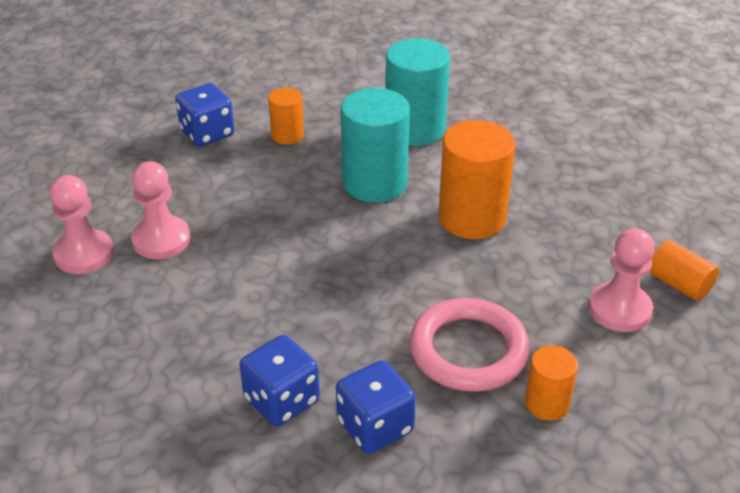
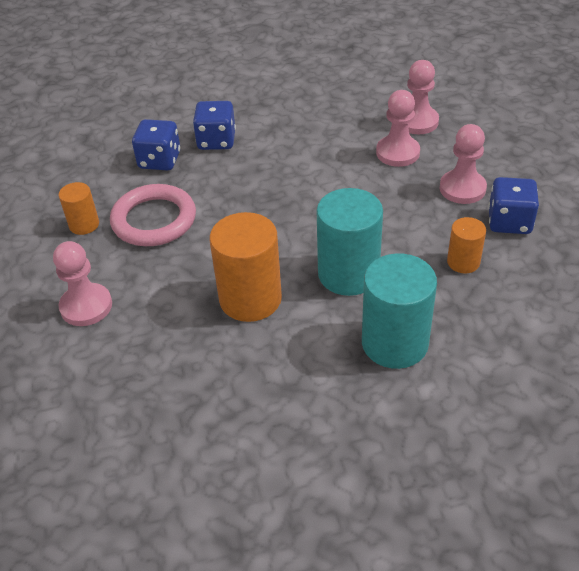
camera: 135 degrees right, 5 degrees up
(183, 175) = (462, 188): none -> pink pawn
(679, 284) = (58, 356): orange cylinder -> none

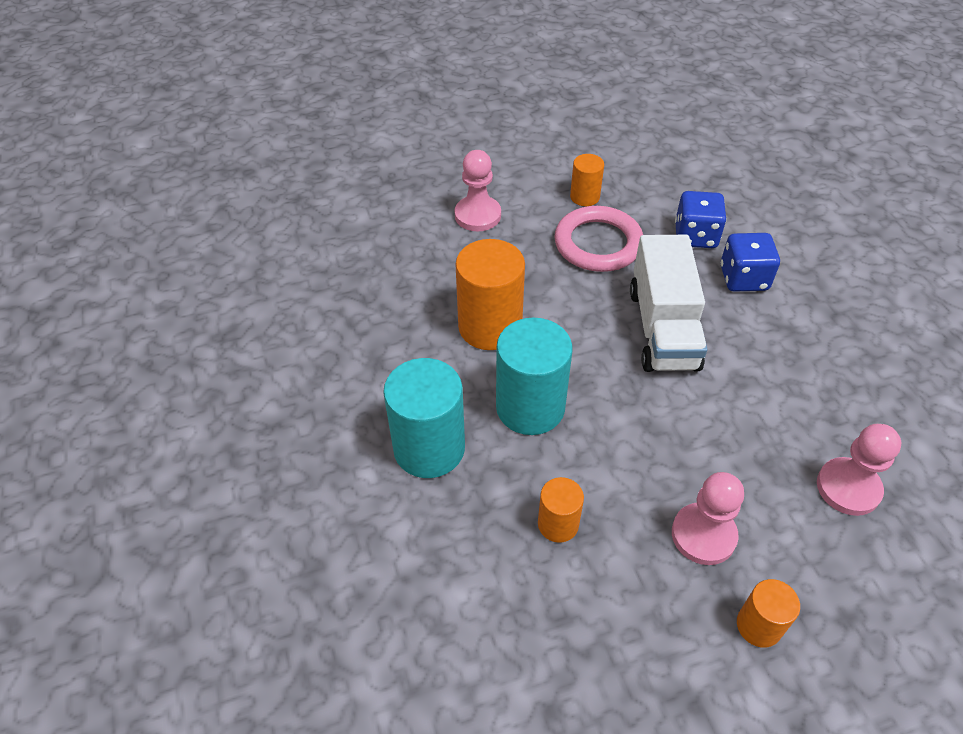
camera: 85 degrees right, 5 degrees up
(266, 189) = (662, 328): none -> white truck
(397, 153) = (766, 461): pink pawn -> none
(509, 222) = (641, 588): blue dice -> none
(526, 172) = (758, 626): none -> orange cylinder

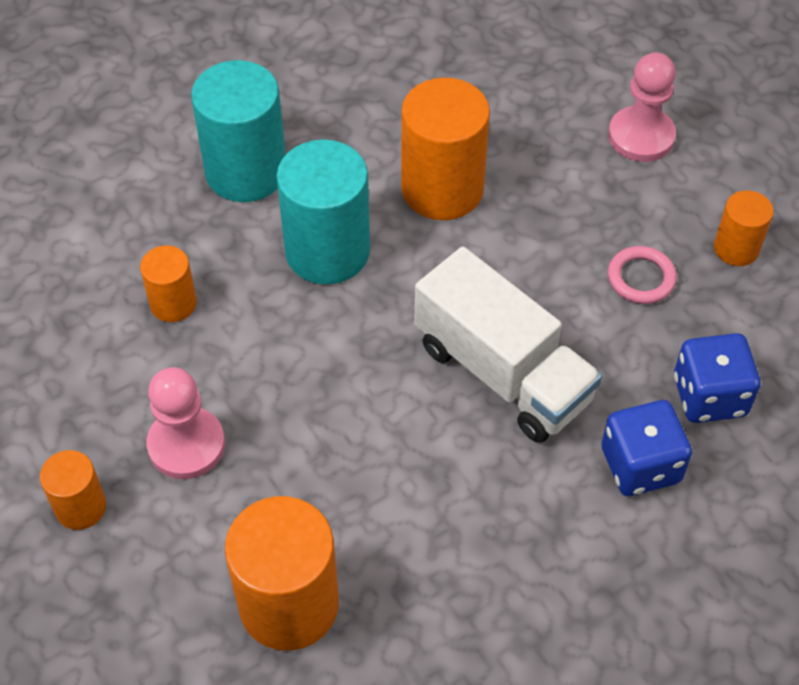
camera: 75 degrees right, 5 degrees up
(598, 244) = (641, 278): pink ring -> pink ring, size x0.53
(662, 328) = (502, 372): white truck -> white truck turned 120 degrees counterclockwise
(848, 488) = (289, 604): pink pawn -> orange cylinder

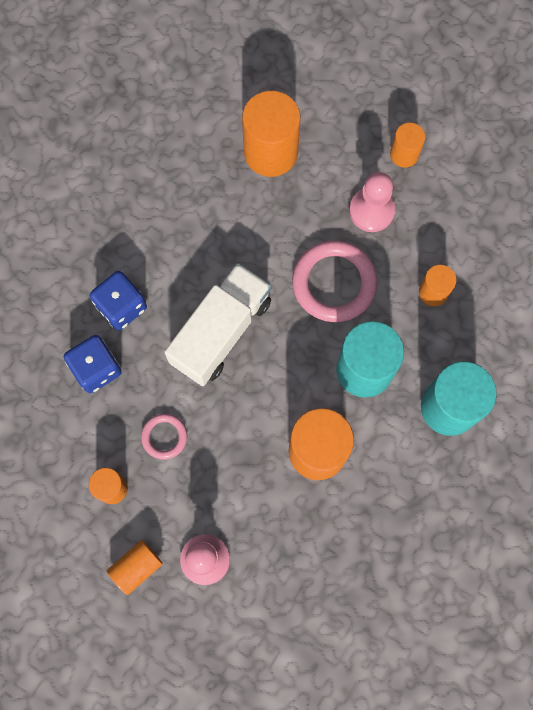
camera: 155 degrees right, 20 degrees up
(304, 369) = (334, 283): none -> pink ring
(502, 372) = (221, 331): white truck -> white truck turned 105 degrees clockwise
(732, 159) = (136, 567): none -> orange cylinder

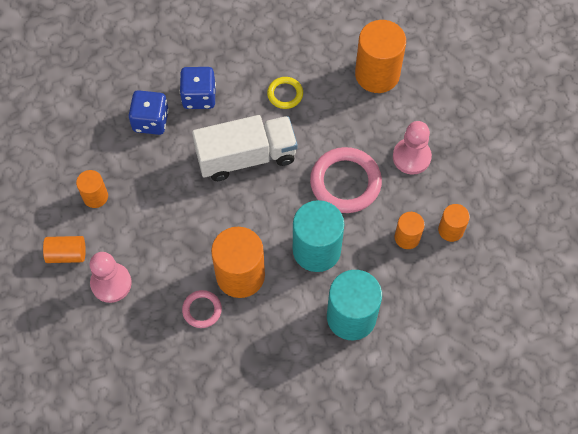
camera: 40 degrees right, 10 degrees down
(164, 437) = (154, 191): pink ring -> pink ring (202, 310)
(202, 239) = (285, 94): none -> yellow ring
(404, 154) = (466, 138): orange cylinder -> orange cylinder (451, 230)

